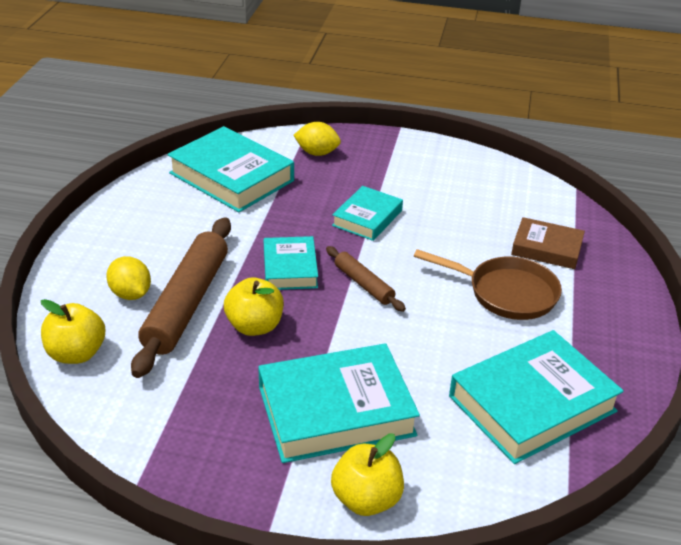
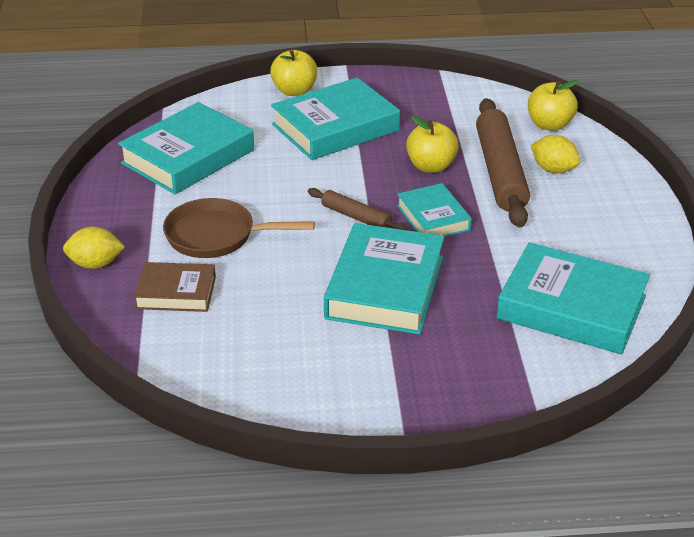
camera: 165 degrees right, 0 degrees up
(317, 153) = (496, 370): yellow lemon -> yellow lemon (95, 264)
(367, 218) = (385, 287): turquoise book -> turquoise book, size x1.73

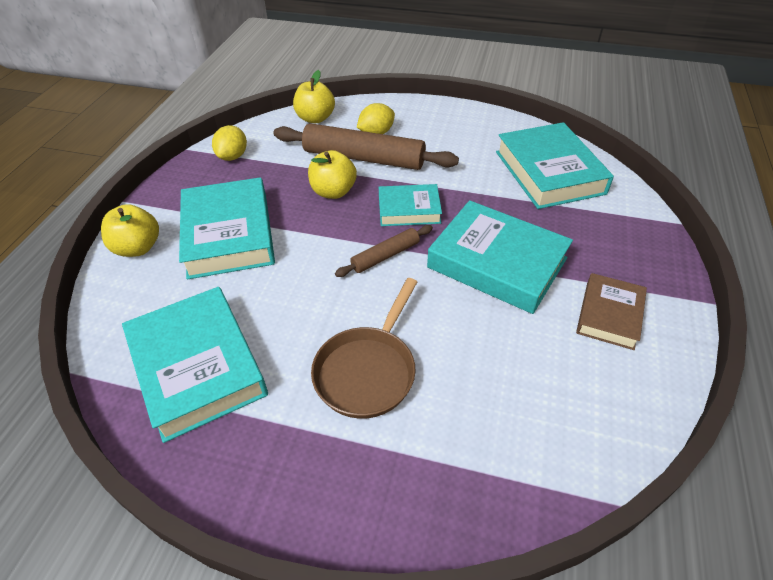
camera: 70 degrees left, 10 degrees up
(95, 264) = (372, 512): yellow lemon -> yellow lemon (233, 156)
(176, 292) = (457, 430): brown book -> brown book (609, 315)
(571, 307) = (549, 172): turquoise book -> turquoise book turned 60 degrees counterclockwise

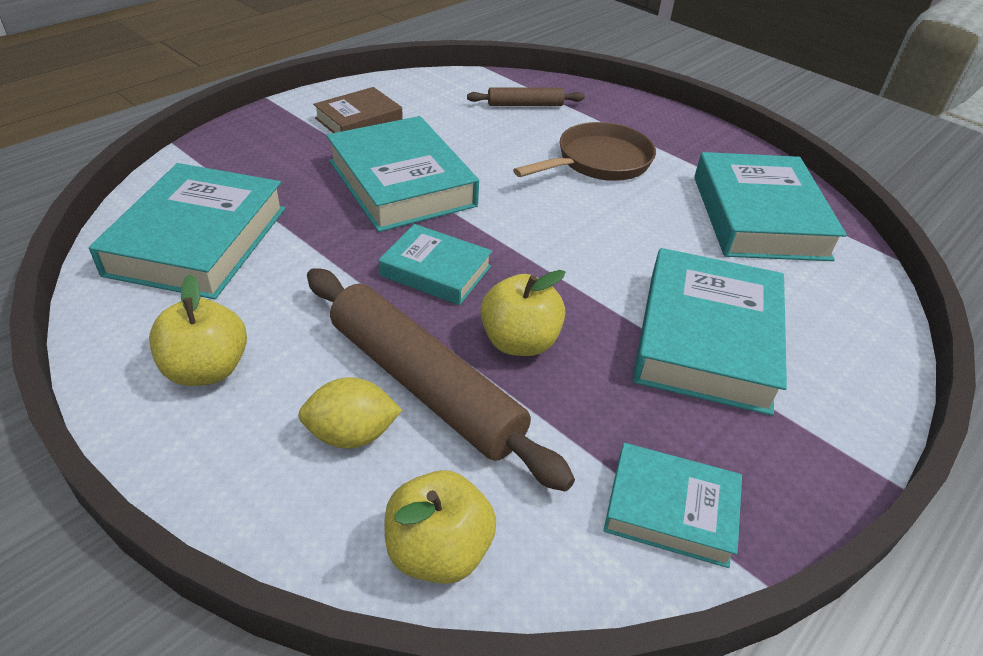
camera: 155 degrees left, 5 degrees down
(138, 248) = (850, 373): yellow apple -> yellow apple (207, 369)
(233, 156) = (670, 509): yellow lemon -> turquoise book
(385, 256) = (512, 233): brown rolling pin -> brown rolling pin (525, 105)

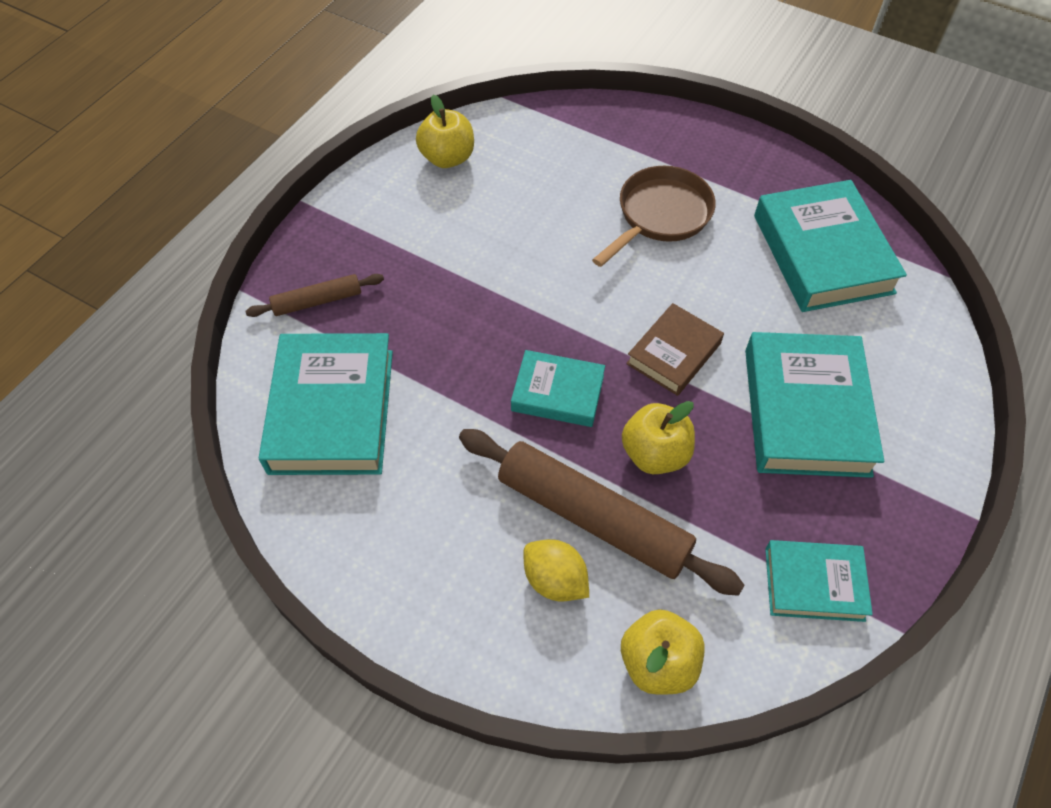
camera: 10 degrees left, 15 degrees up
(207, 369) = (411, 548): yellow apple -> yellow apple (447, 158)
(352, 434) = (555, 580): yellow lemon -> yellow lemon turned 60 degrees clockwise
(359, 120) = (409, 212): brown book -> brown book (674, 353)
(401, 183) = (486, 291): turquoise book -> none
(525, 105) = (565, 149): brown rolling pin -> brown rolling pin (317, 301)

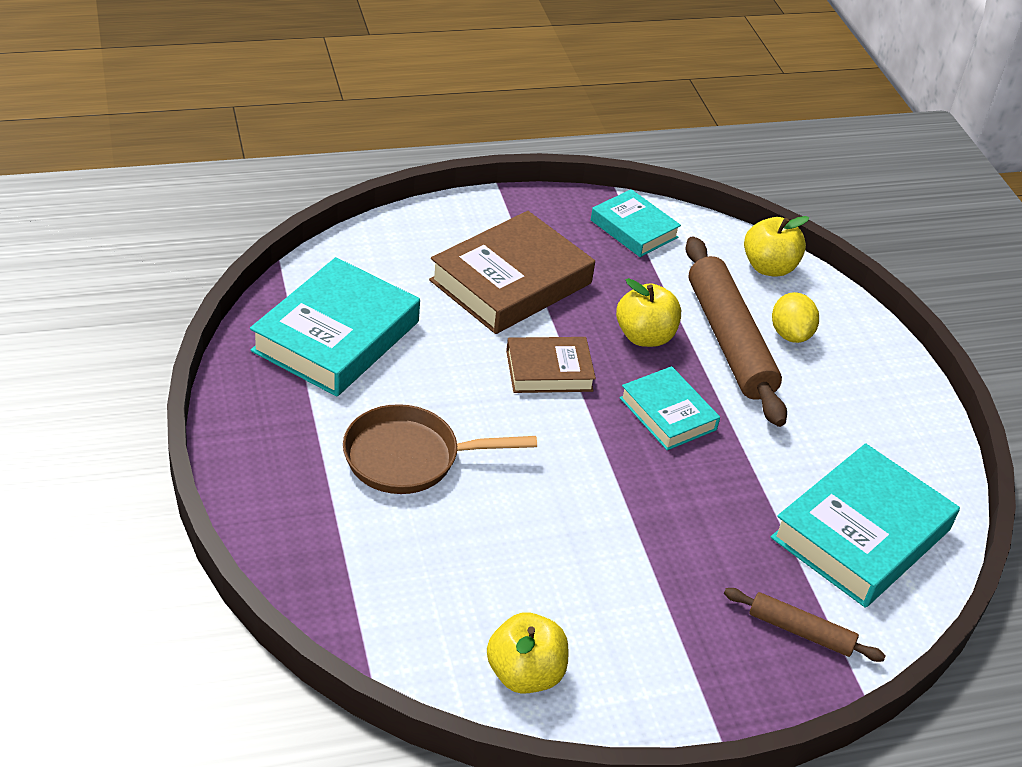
camera: 140 degrees left, 15 degrees down
(805, 411) = (511, 282): turquoise book -> brown book

